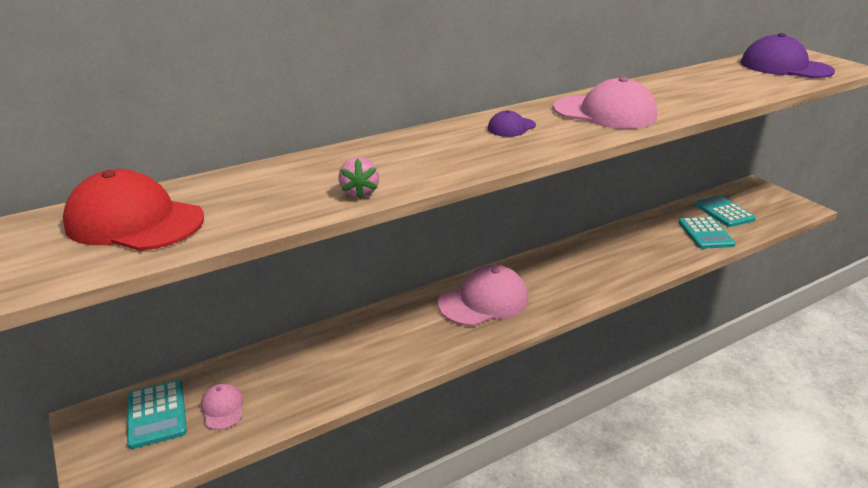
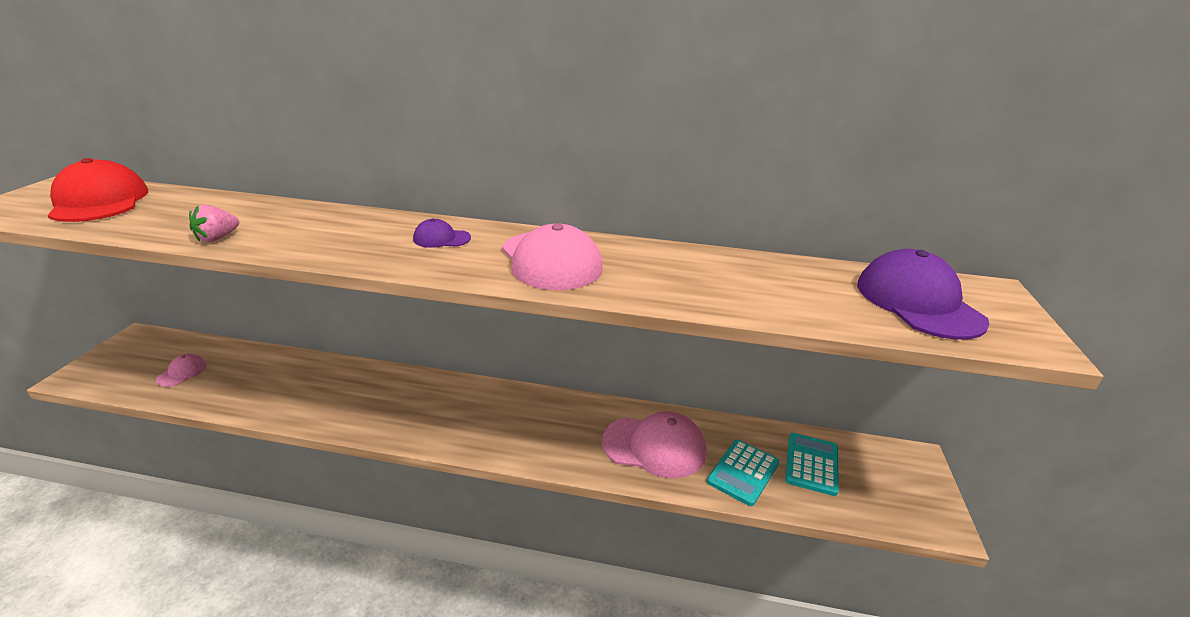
camera: 40 degrees right, 0 degrees up
(156, 414) = (157, 354): turquoise calculator -> none
(484, 301) = (433, 404): pink cap -> pink cap (654, 446)

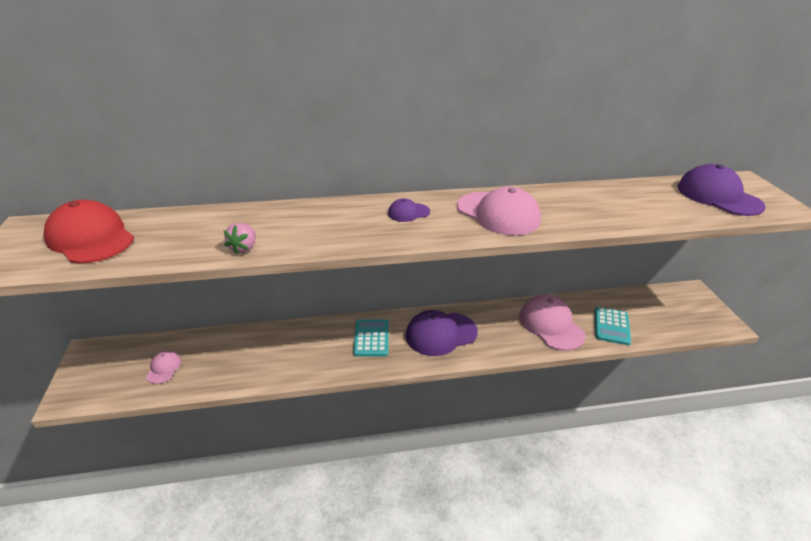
camera: 20 degrees left, 5 degrees up
(500, 417) = (441, 334): none -> purple cap
(654, 446) = (551, 325): pink cap -> pink cap turned 105 degrees counterclockwise
(811, 464) = (644, 310): turquoise calculator -> turquoise calculator (371, 338)

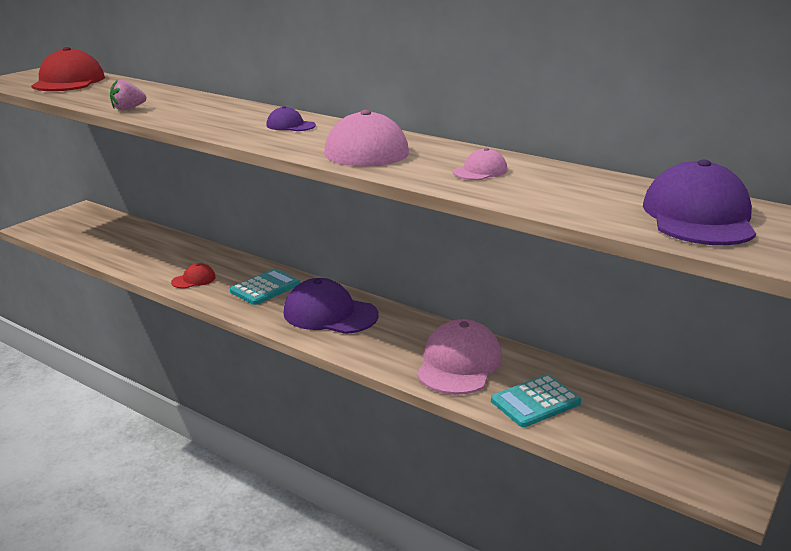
camera: 45 degrees right, 10 degrees down
(164, 368) = (102, 237): pink cap -> pink cap (480, 171)
(312, 361) = (194, 279): none -> red cap

